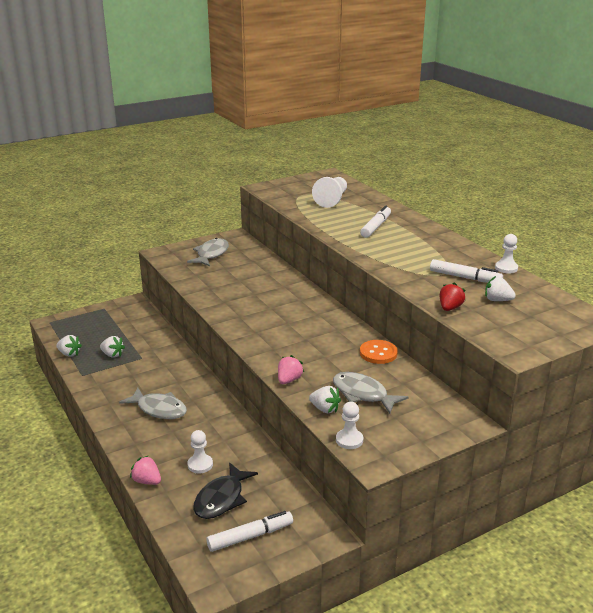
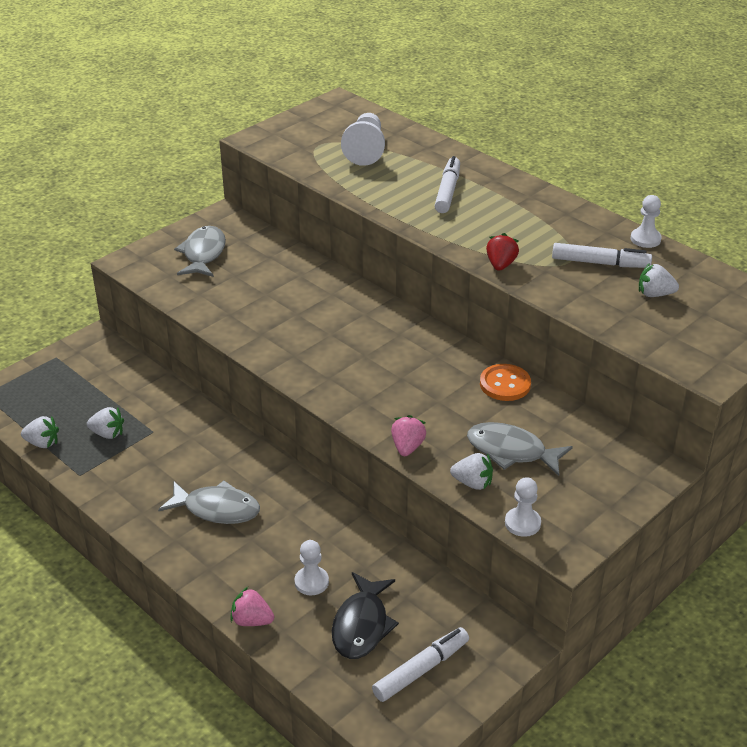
camera: 15 degrees left, 10 degrees up
(450, 308) = (601, 317): red strawberry -> red strawberry (500, 265)

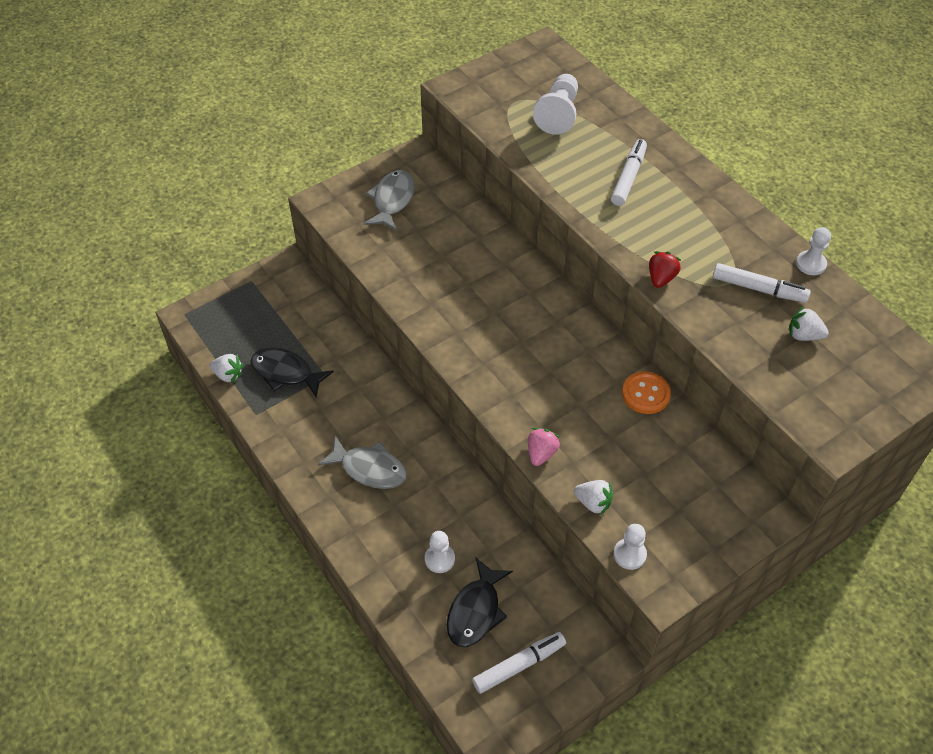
camera: 10 degrees right, 15 degrees up
(108, 434) = (286, 373): white strawberry -> black fish
(252, 620) = (381, 590): pink strawberry -> none
(511, 451) = (636, 472): grey fish -> none

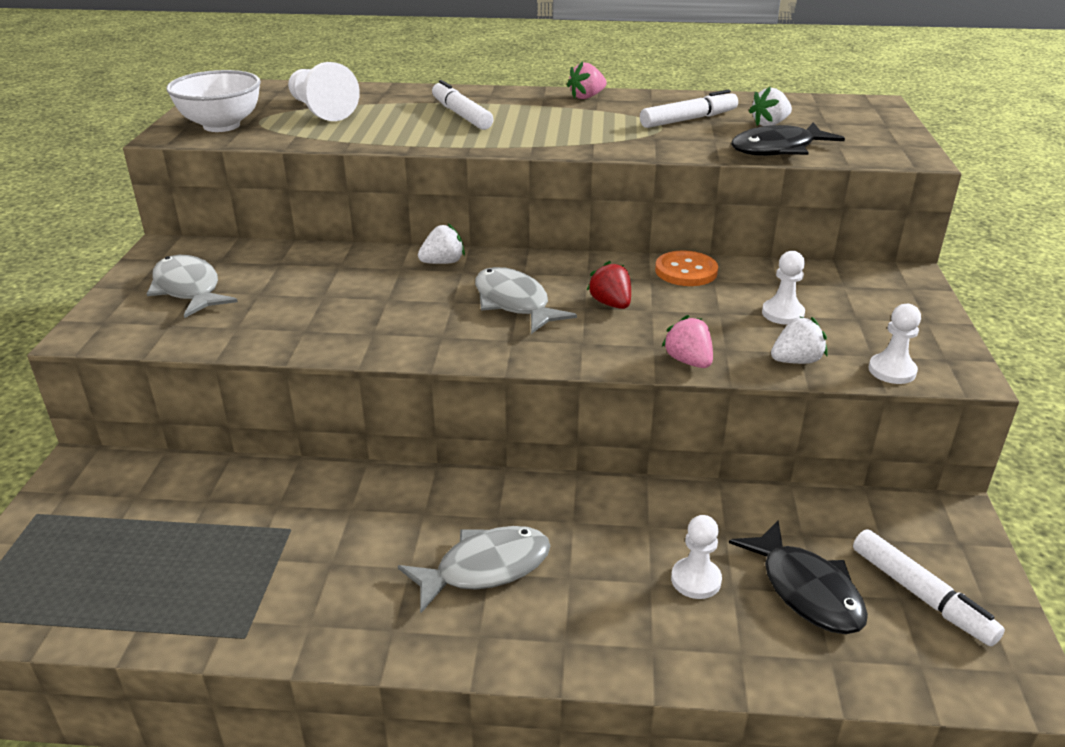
camera: 50 degrees left, 20 degrees down
(228, 375) = (136, 629): white strawberry -> white strawberry (443, 262)
(286, 373) = (228, 564): black fish -> black fish (778, 149)
(488, 94) = (221, 126): none -> white bowl
(519, 665) = (921, 595): white marker -> white marker turned 135 degrees clockwise
(520, 339) = (514, 303): none -> grey fish
(661, 278) = (609, 147): red strawberry -> red strawberry (611, 304)
(736, 213) = (586, 97): none -> pink strawberry
(811, 264) = (691, 95): white pawn -> white pawn (782, 313)

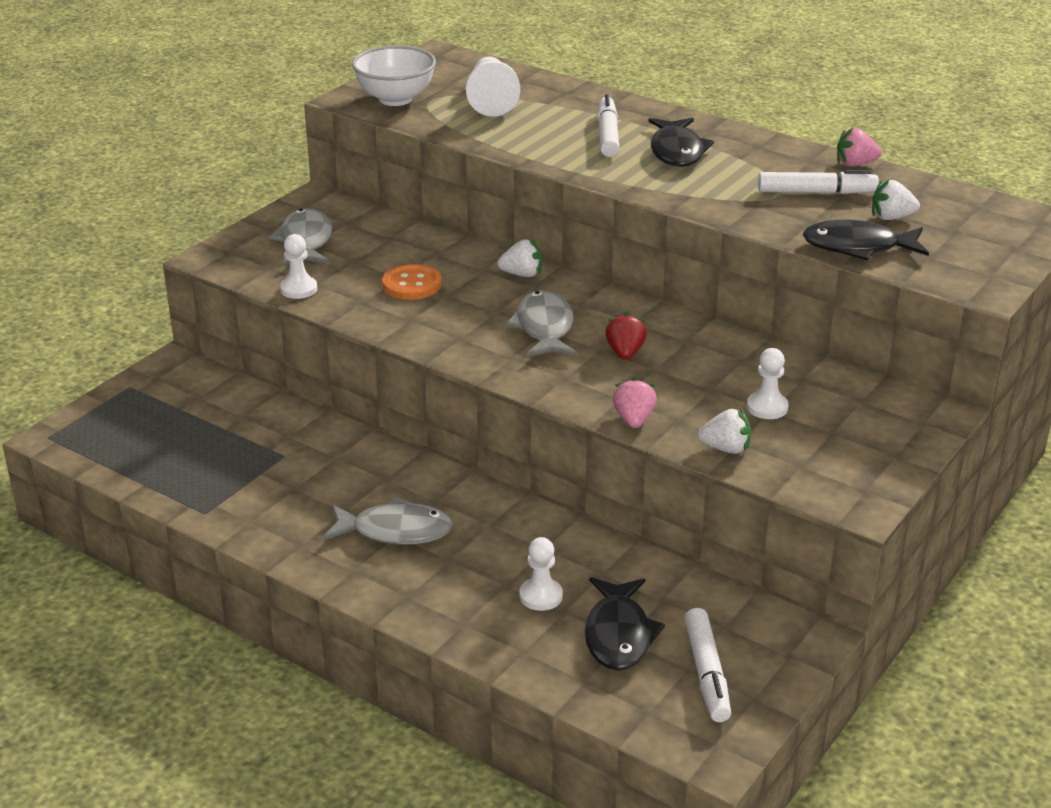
camera: 30 degrees right, 0 degrees up
(537, 115) = (677, 151): none -> black fish
(586, 97) = (750, 141): pink strawberry -> pink strawberry (855, 164)
(686, 271) = (727, 343): orange button -> orange button (412, 284)
(892, 371) = (800, 483): white pawn -> white pawn (299, 289)

